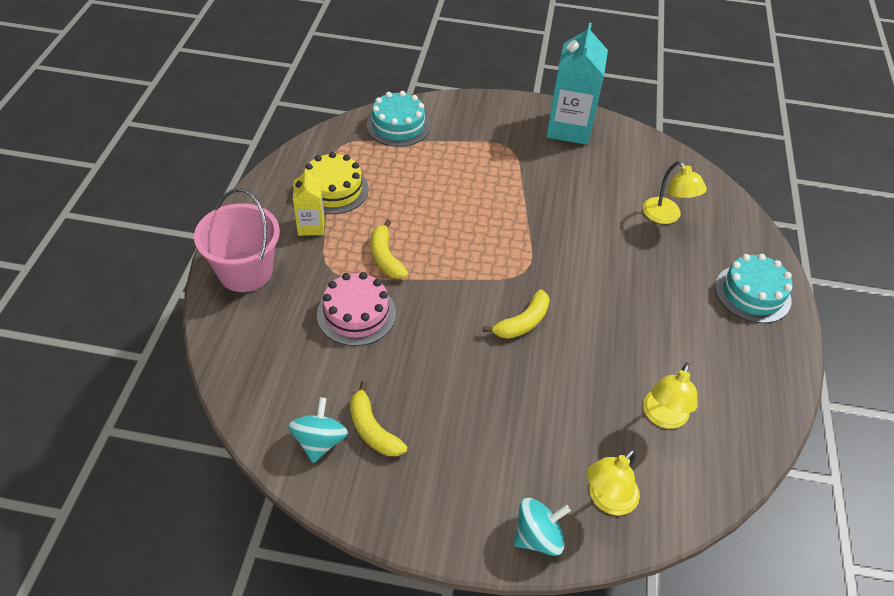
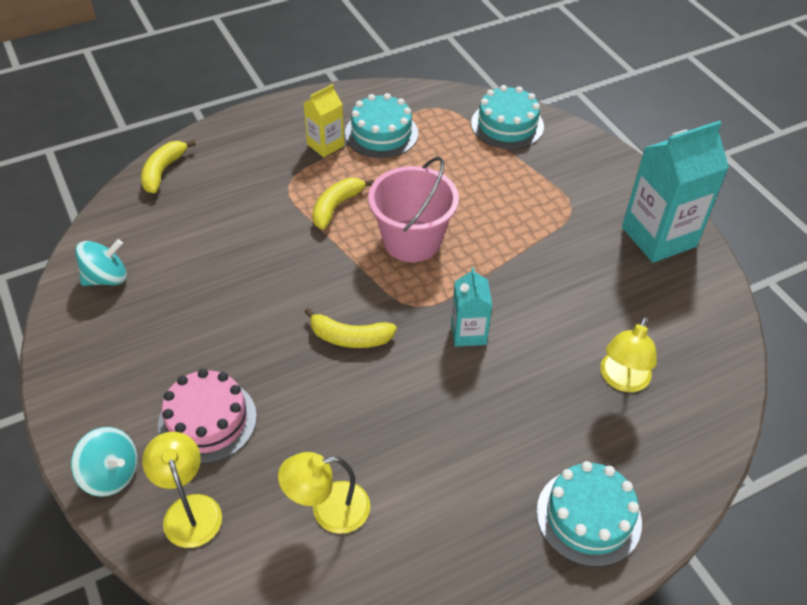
camera: 55 degrees right, 0 degrees up
(245, 271) = (239, 140): pink bucket -> pink bucket (412, 241)
(333, 189) = (381, 133): yellow cake -> turquoise cake
(356, 314) = (255, 225): pink cake -> pink cake (207, 420)
(372, 429) = (142, 302): yellow banana -> yellow banana (163, 171)
(571, 260) = (468, 333): none -> turquoise carton
(607, 500) = (189, 509): yellow lamp -> yellow lamp turned 60 degrees clockwise

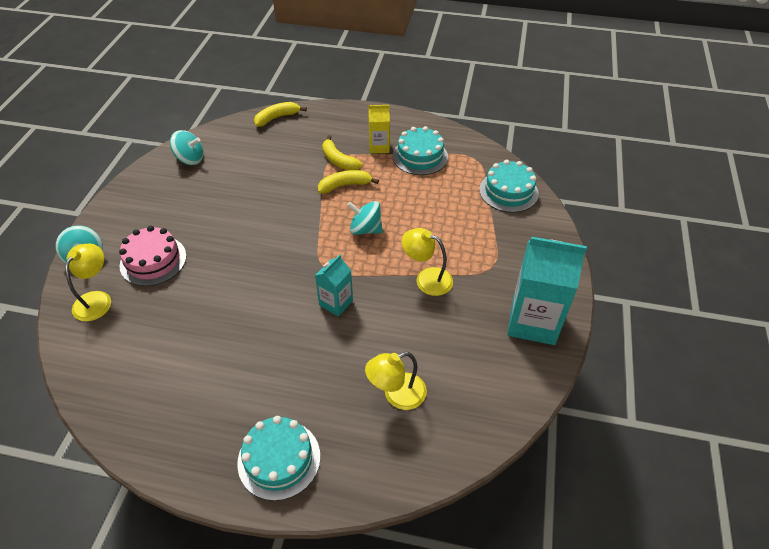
camera: 40 degrees right, 0 degrees up
(328, 510) = (154, 347): yellow lamp -> yellow lamp (426, 278)
(350, 338) = (268, 263): yellow banana -> yellow banana (339, 160)
(412, 241) = (365, 229): pink bucket -> turquoise spinning top

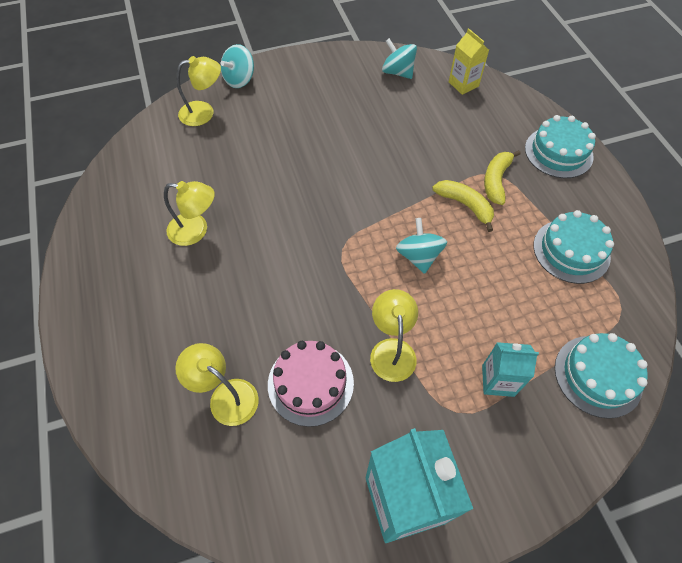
camera: 60 degrees right, 10 degrees up
(153, 260) = (265, 121): pink cake -> pink cake (310, 383)
(190, 159) = (398, 72): turquoise spinning top -> turquoise spinning top turned 150 degrees clockwise
(225, 356) = (196, 230): none -> yellow lamp
(277, 118) = (509, 98): yellow banana -> none
(279, 459) = (112, 331): turquoise cake -> turquoise cake (558, 152)
(336, 303) = (305, 282): turquoise carton -> turquoise carton (498, 380)
(379, 147) = (549, 204): yellow carton -> yellow carton (463, 84)

